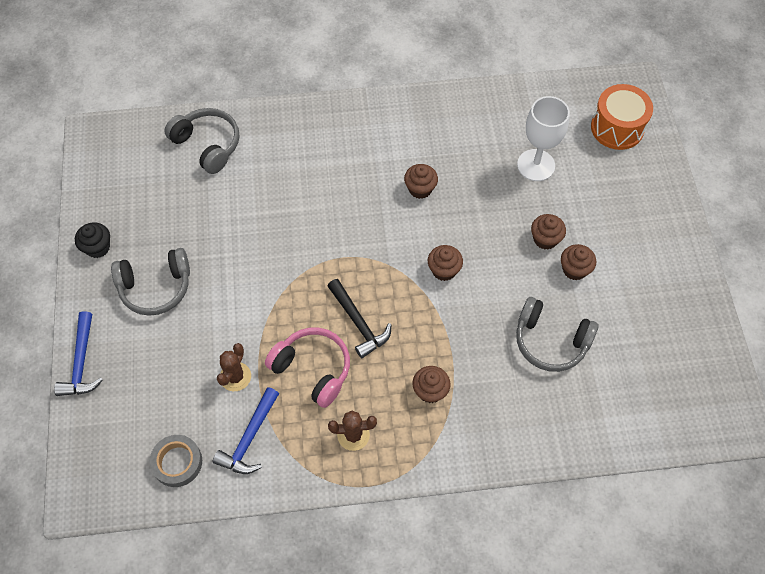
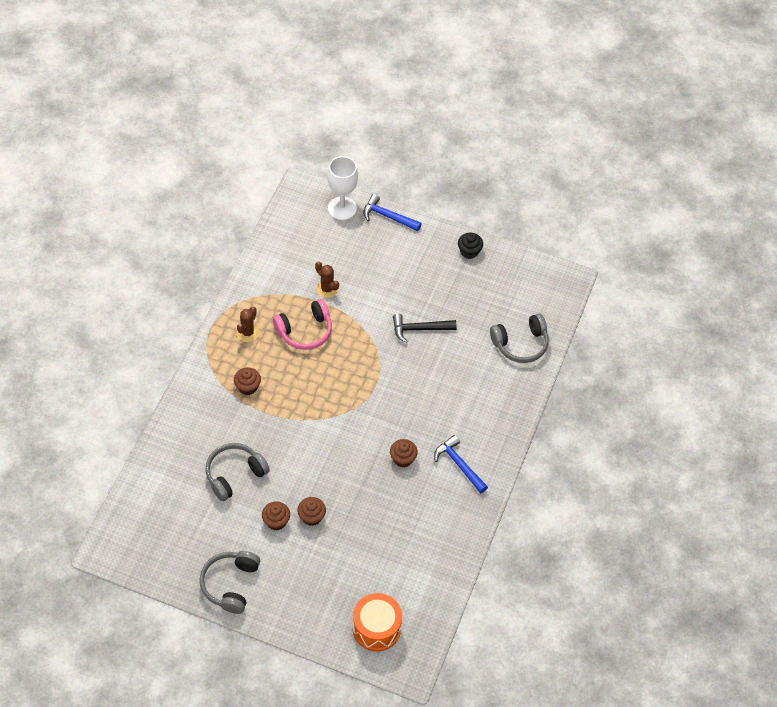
camera: 115 degrees right, 5 degrees down
(156, 287) = (418, 271): grey headphones -> grey headphones (230, 584)
(177, 462) = (291, 240): grey tape -> none
(249, 438) = (282, 280): blue hammer -> blue hammer (459, 465)
(358, 323) = (321, 370): black hammer -> black hammer (419, 329)
(444, 270) = (328, 439): brown cupcake -> none
(536, 165) = (377, 548): white goblet -> white goblet (342, 208)

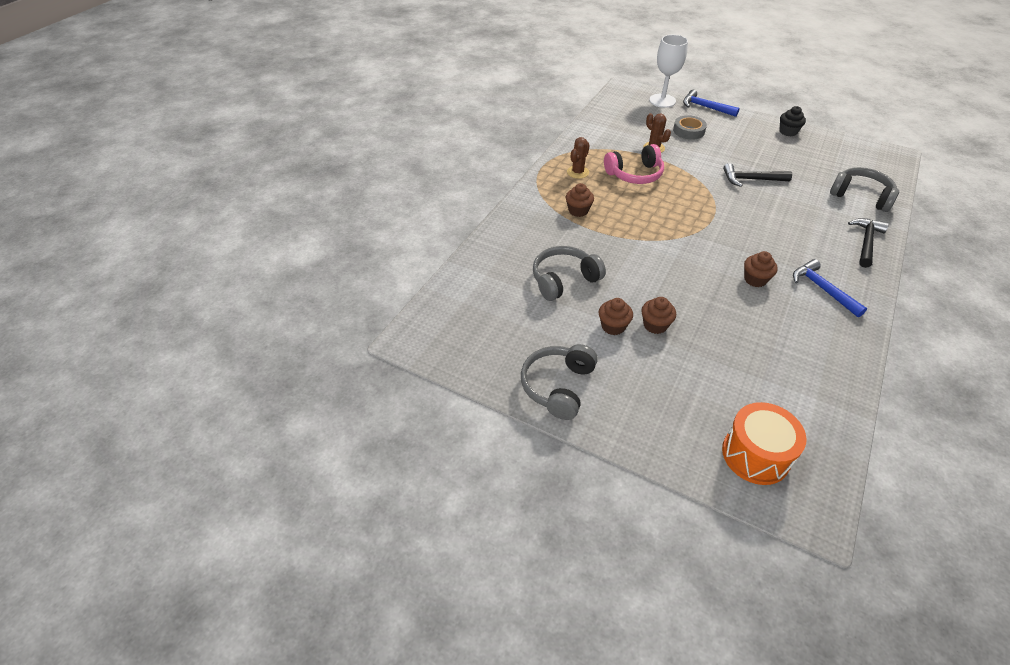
camera: 10 degrees right, 10 degrees down
(365, 258) = (688, 131): none -> grey tape
(510, 405) = (866, 242): none -> black hammer
(520, 344) = (861, 196): grey headphones -> grey headphones turned 135 degrees counterclockwise

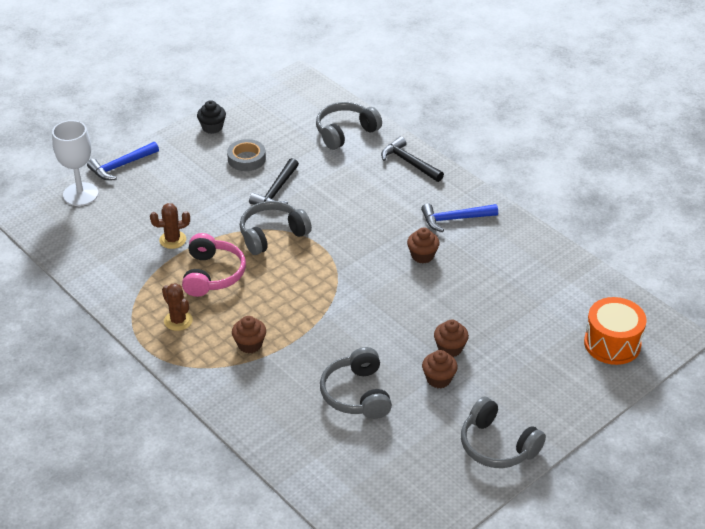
camera: 70 degrees left, 5 degrees down
(688, 131) = (159, 199): grey tape -> grey tape (246, 159)
(701, 190) = (272, 235): none -> grey headphones

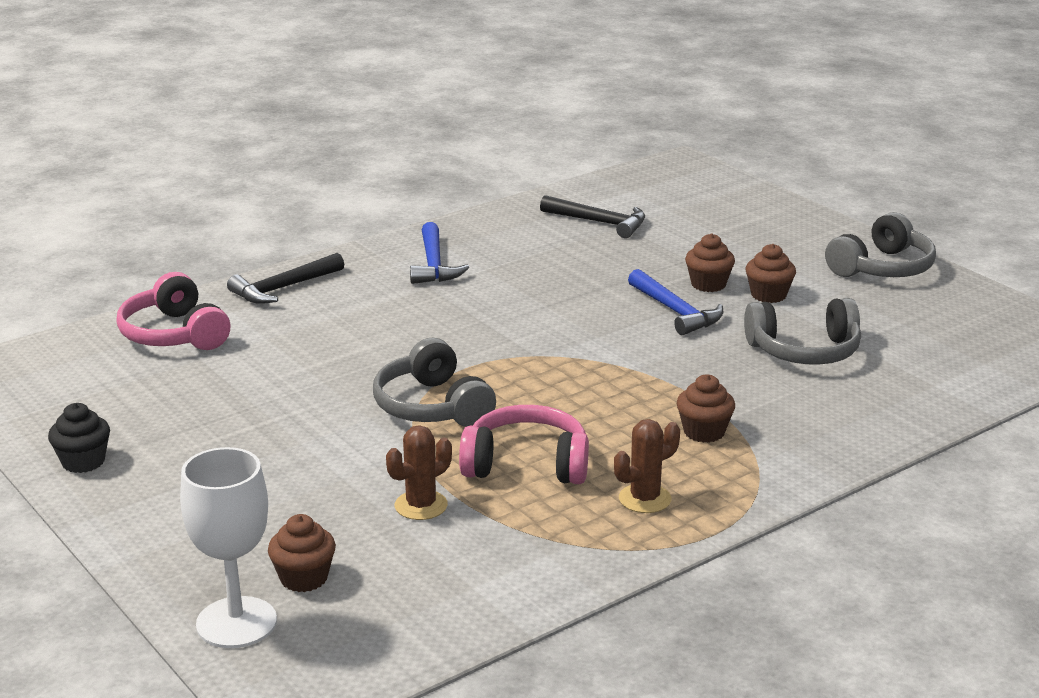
camera: 85 degrees left, 15 degrees down
(121, 166) = (158, 570): blue hammer -> blue hammer (675, 311)
(172, 240) = (421, 505): brown cactus -> brown cactus turned 60 degrees clockwise
(246, 159) = (205, 427): grey tape -> none
(276, 191) = (313, 400): black hammer -> black hammer (599, 222)
(345, 132) = (174, 334): grey headphones -> pink headphones
(422, 256) = (511, 291): brown cupcake -> brown cupcake (304, 578)
(612, 343) = (697, 193): orange drum -> none

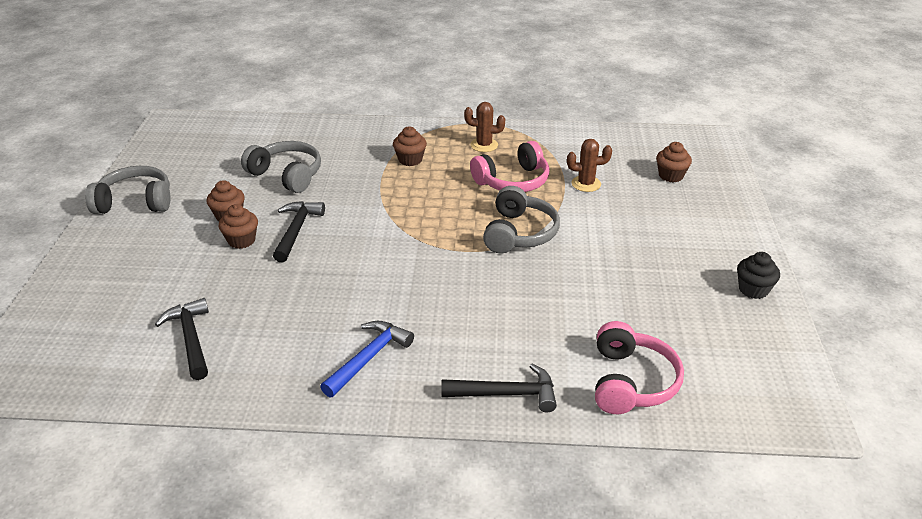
camera: 140 degrees left, 10 degrees up
(236, 623) = (714, 170): white goblet -> none
(526, 464) = (513, 181): pink headphones -> pink headphones turned 75 degrees counterclockwise
(675, 311) = (296, 230): blue hammer -> black hammer

